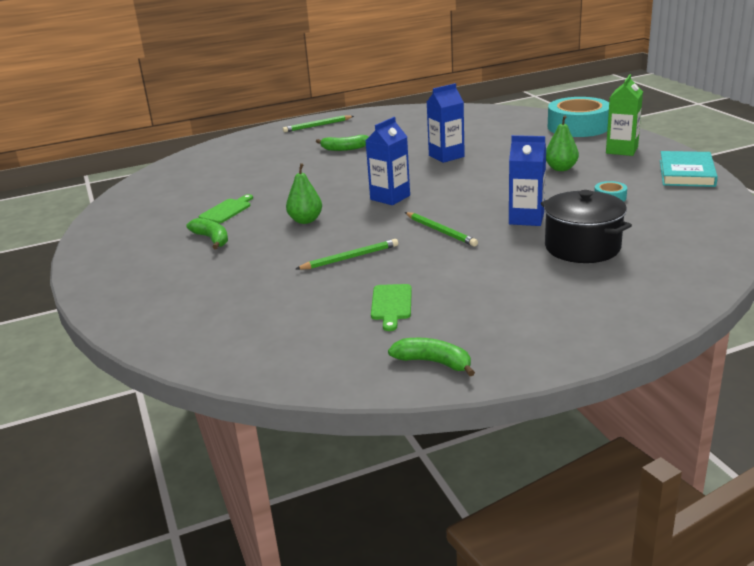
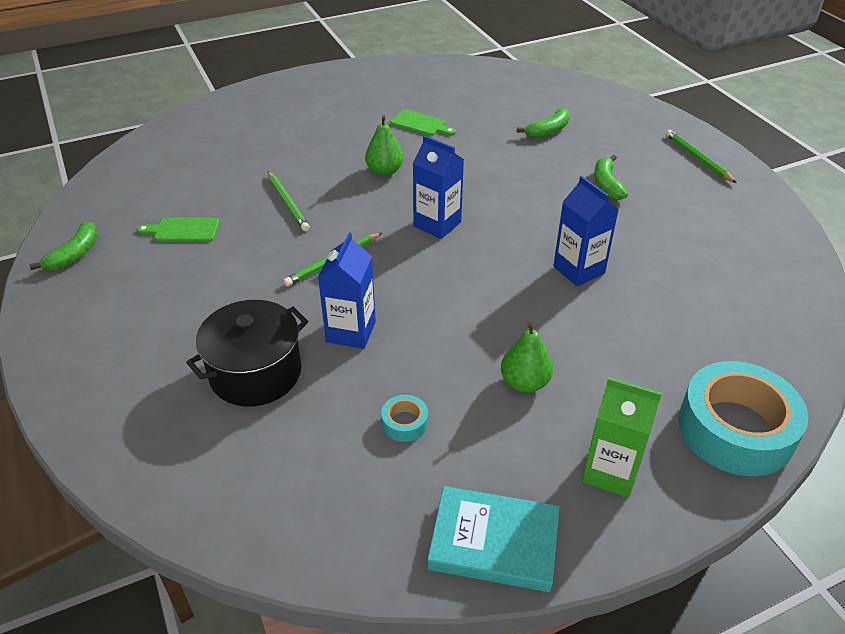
camera: 85 degrees right, 15 degrees up
(212, 239) = (354, 124): green banana -> green banana (548, 130)

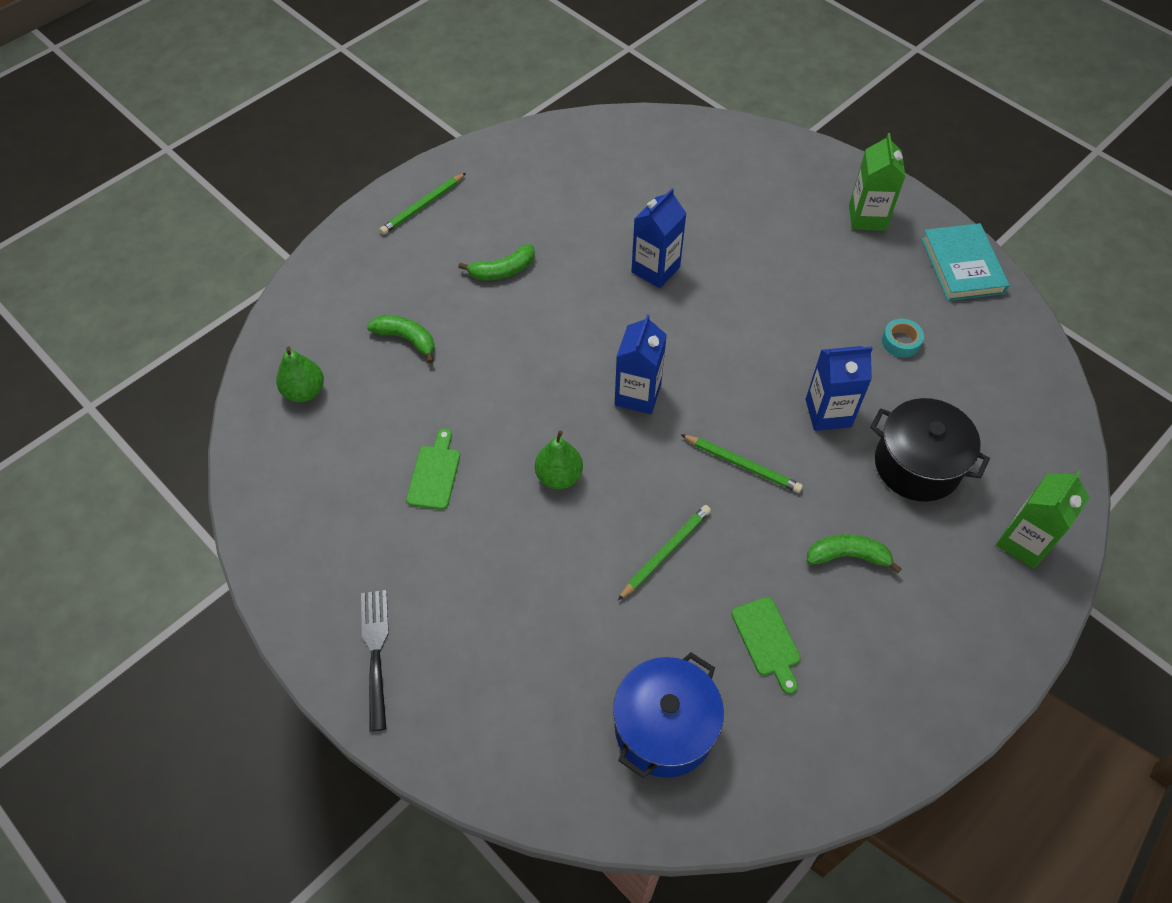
camera: 110 degrees left, 15 degrees up
(75, 254) = (867, 738): green banana -> green banana (847, 556)
(123, 417) = (1024, 542): none -> green carton
(170, 172) = (664, 728): none -> blue pot
(309, 88) = (376, 653): none -> black fork
(524, 383) = (814, 279): green pear -> green pear (304, 391)
(735, 429) = (788, 159): turquoise tape -> none

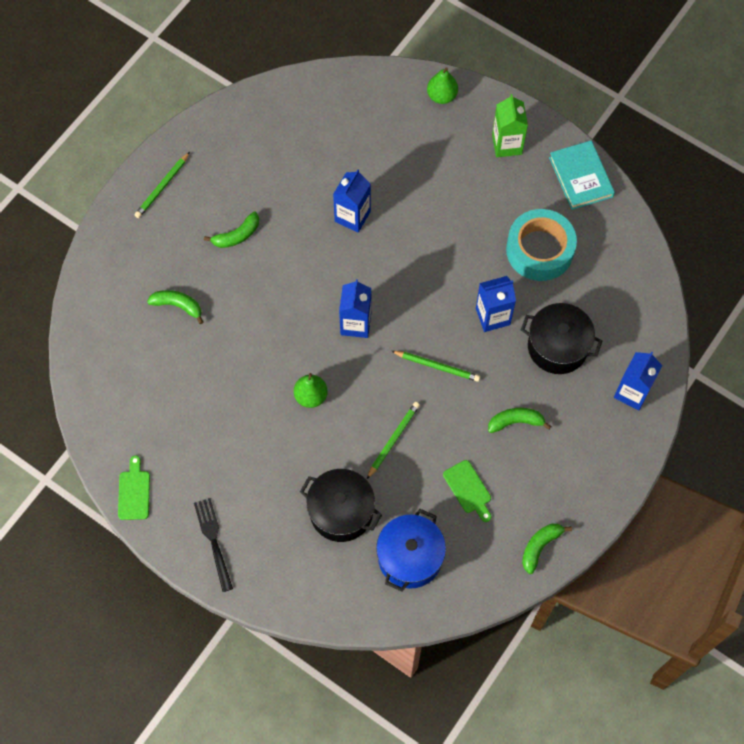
camera: 10 degrees left, 10 degrees up
(304, 391) = (113, 360): green pear -> green pear (442, 96)
(434, 474) = (223, 408): green cutting board -> green cutting board (134, 492)
(572, 641) = (341, 511): none -> black pot
(869, 746) = (540, 546): none -> green banana
(900, 342) = (539, 250): turquoise tape -> turquoise tape, size x2.40
(1024, 542) = (632, 392): green carton -> blue carton

